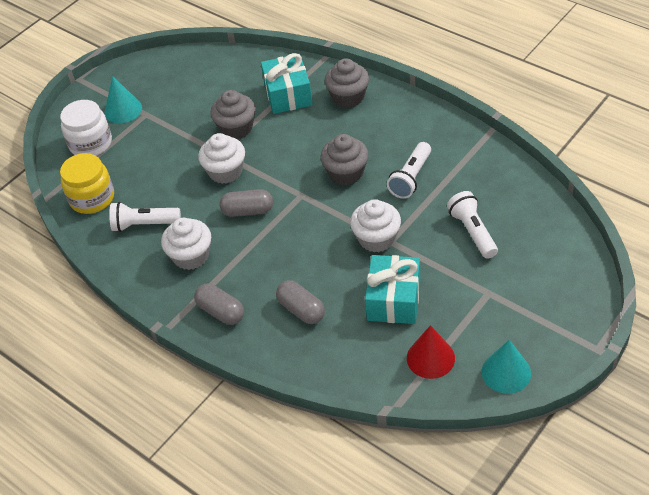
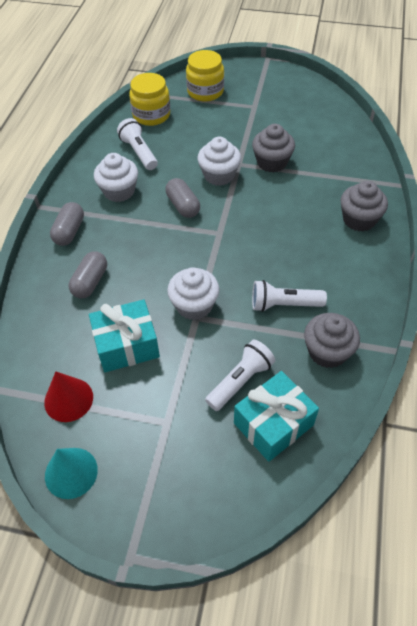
camera: 60 degrees right, 5 degrees up
(91, 143) = (205, 91): white jar -> yellow jar
(123, 110) = (250, 93): turquoise cone -> none
(288, 95) = (333, 178): turquoise gift -> turquoise gift (273, 424)
(346, 173) = (262, 253): grey cupcake -> grey cupcake (327, 351)

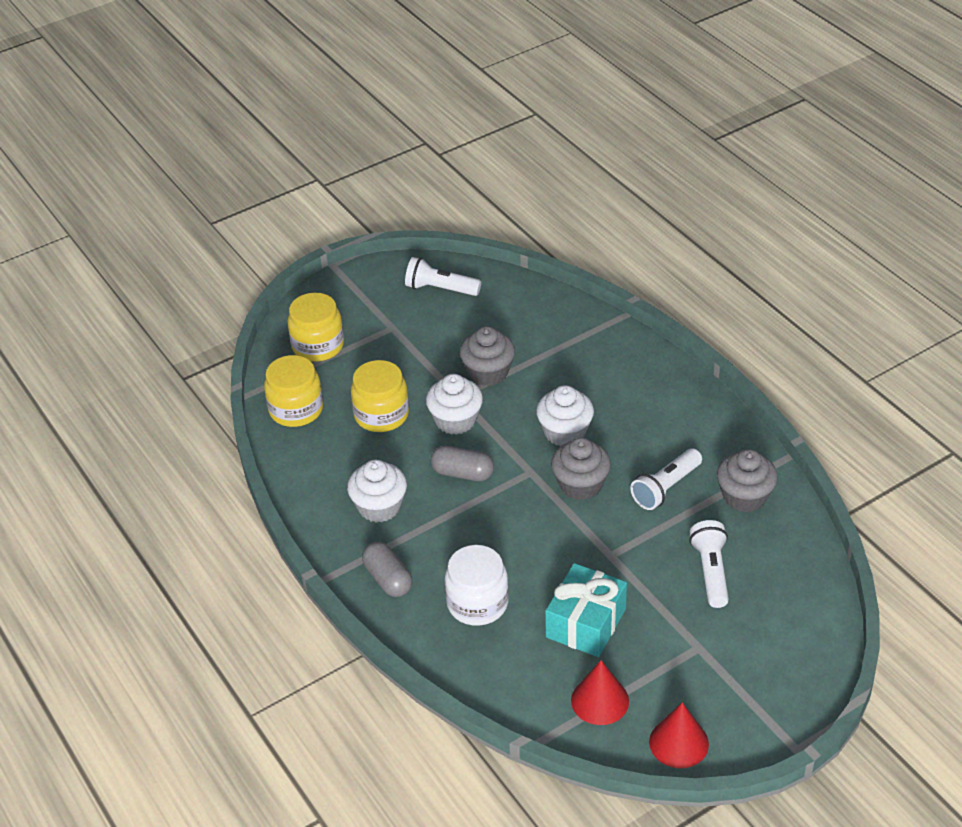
camera: 45 degrees left, 10 degrees down
(71, 472) = (679, 742): turquoise cone -> red cone
(90, 282) = (477, 603): grey capsule -> white jar
(139, 152) = (341, 456): white flashlight -> white flashlight (440, 289)
(186, 146) = (381, 414): none -> yellow jar
(194, 305) = (596, 547): white cupcake -> white cupcake (565, 432)
(273, 424) = (774, 580): turquoise gift -> none
(359, 219) = (633, 370): grey cupcake -> grey cupcake (580, 485)

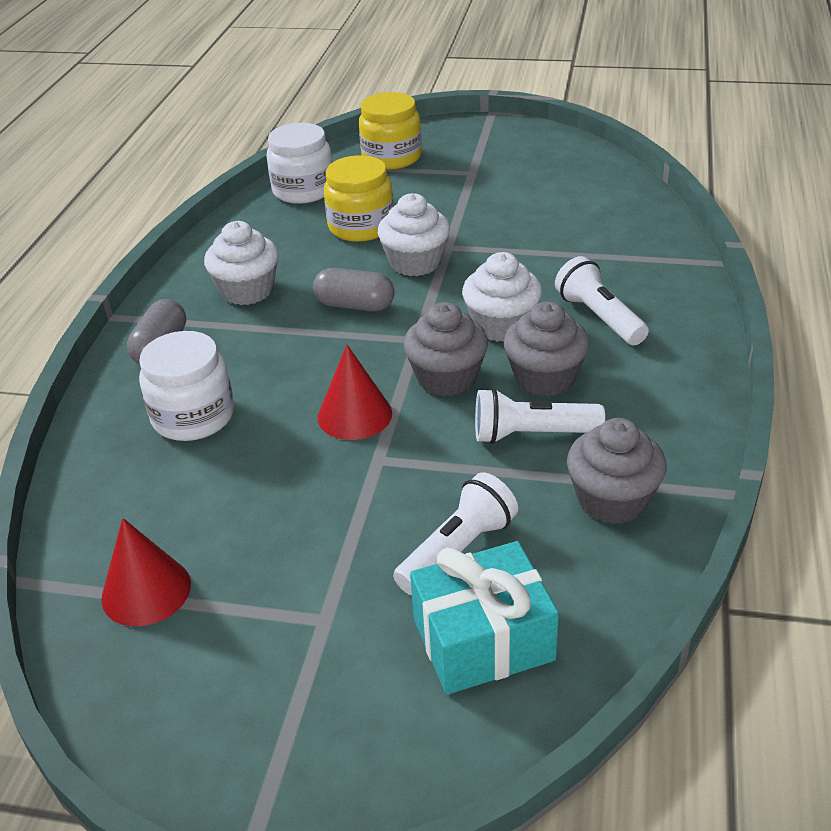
camera: 45 degrees right, 5 degrees down
(296, 409) = (303, 190): yellow jar -> white jar
(440, 289) = (557, 164): white flashlight -> white flashlight (599, 317)
(462, 473) = (355, 305): grey capsule -> grey capsule turned 45 degrees counterclockwise
(488, 372) = (503, 242): grey cupcake -> grey cupcake (545, 378)
(586, 623) = (254, 505): turquoise gift -> turquoise gift (483, 639)
(679, 742) = (144, 706): red cone -> red cone (354, 415)

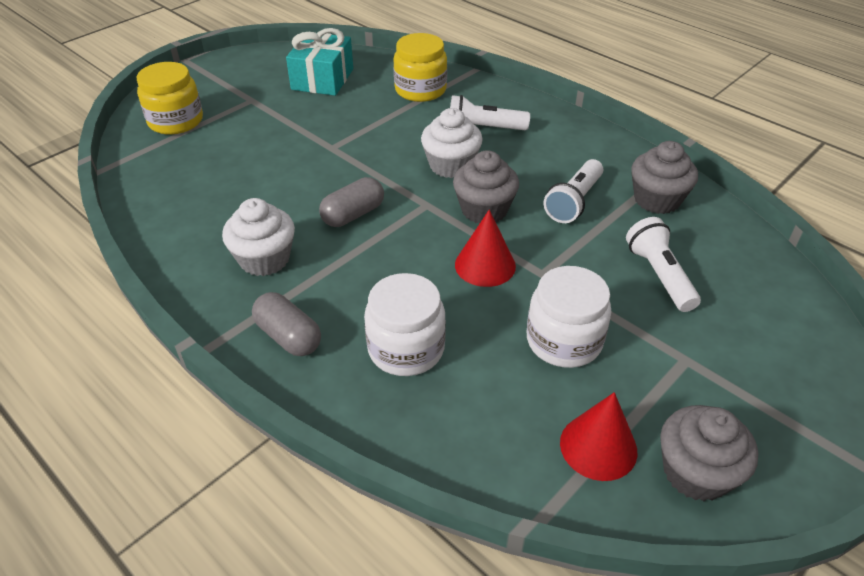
camera: 60 degrees left, 5 degrees up
(303, 190) = (156, 177): white jar -> white jar (564, 341)
(361, 227) = (252, 172): yellow jar -> yellow jar (420, 90)
(415, 262) = (333, 168): white cupcake -> none
(483, 639) = (743, 297): turquoise gift -> turquoise gift (322, 79)
(545, 378) = (523, 173): grey cupcake -> grey cupcake (695, 472)

